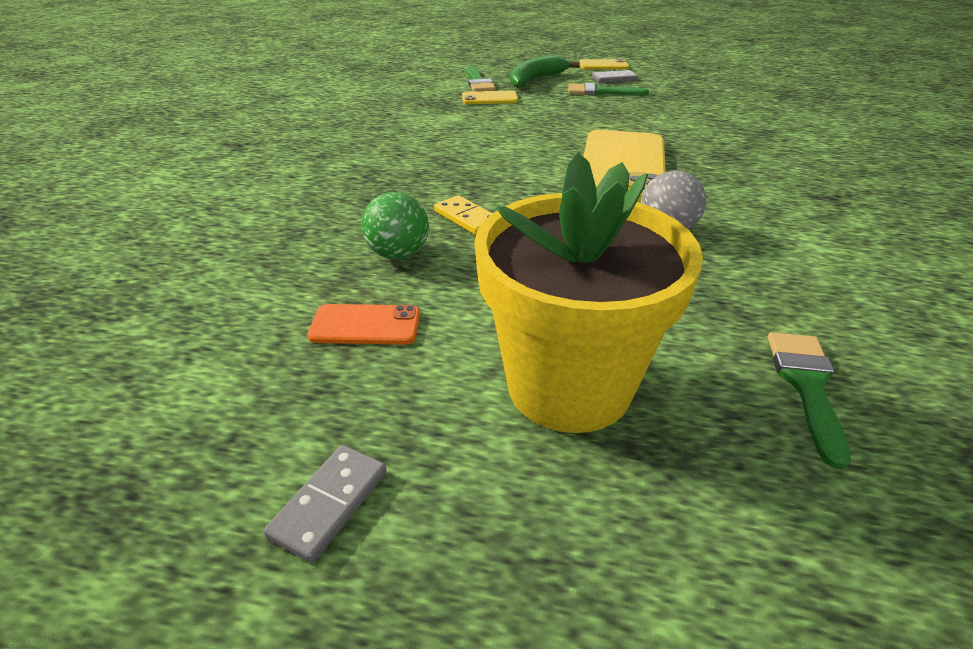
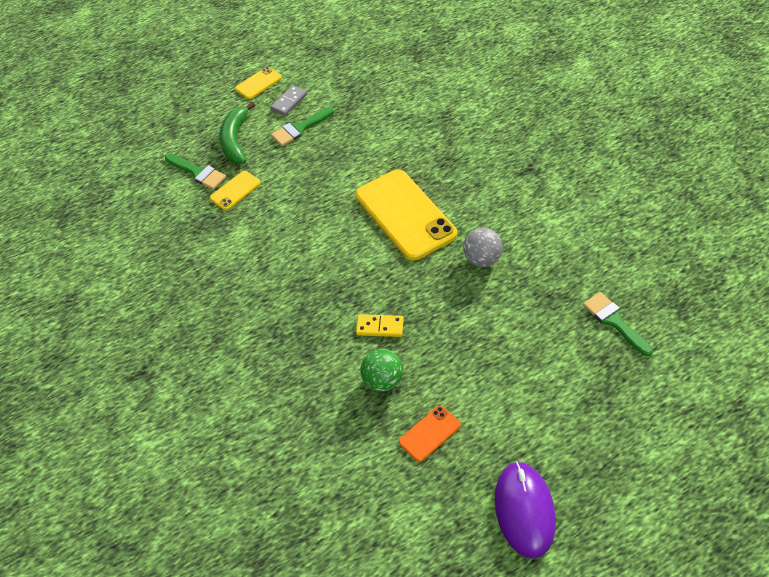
camera: 40 degrees left, 15 degrees up
(329, 504) = (524, 510): grey domino -> purple mouse
(569, 386) = (541, 393): yellow flower pot -> none

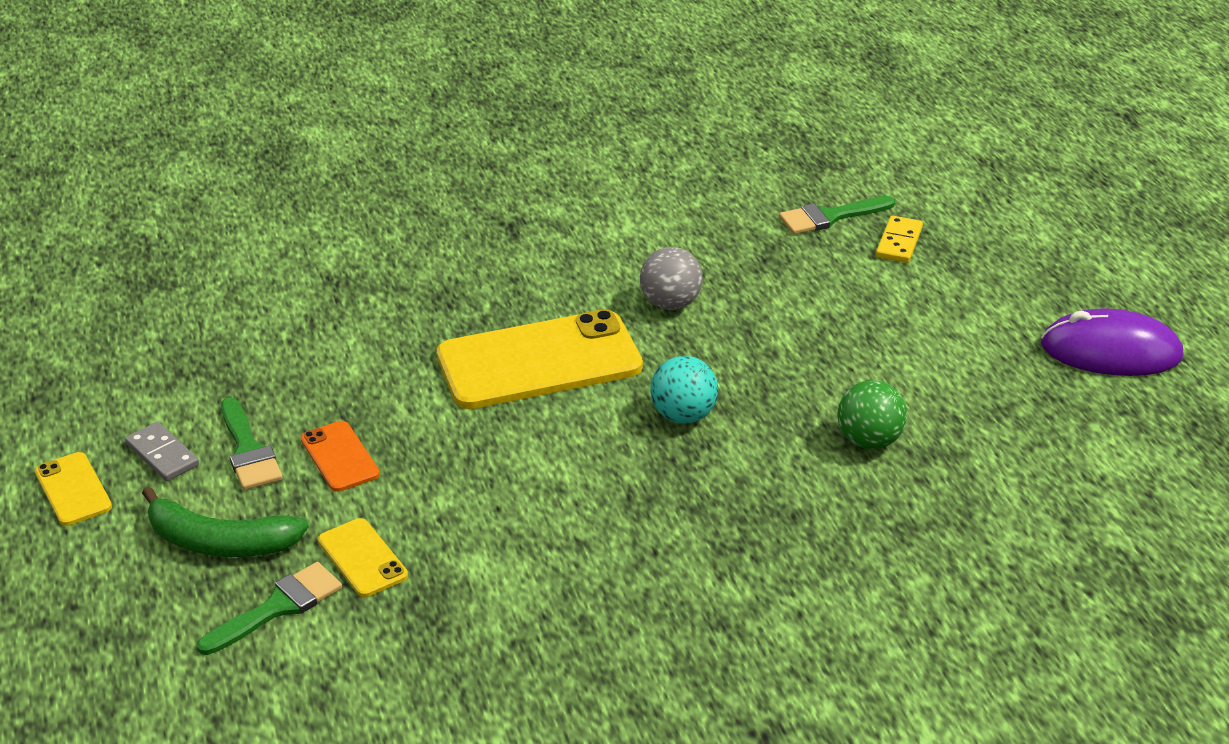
camera: 80 degrees left, 15 degrees down
(378, 288) = (683, 415): none -> turquoise ball
(380, 327) = (763, 427): yellow domino -> yellow domino (899, 242)
(429, 433) = (974, 411): orange phone -> orange phone (340, 457)

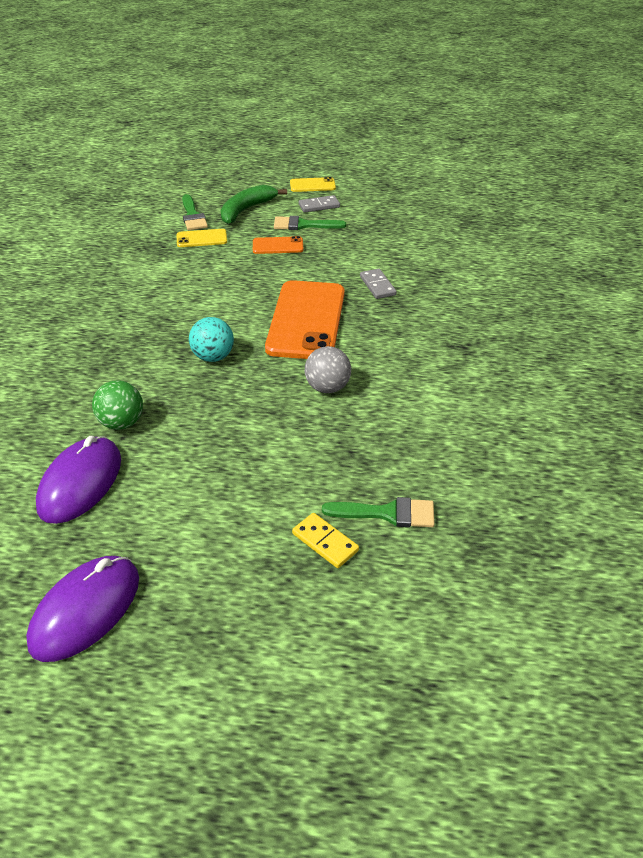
camera: 115 degrees right, 5 degrees up
(406, 323) = (377, 286): none -> grey domino
(539, 361) = (306, 320): yellow phone -> orange phone
(830, 217) = (387, 513): green brush -> green brush turned 90 degrees clockwise
(984, 428) = (80, 483): none -> purple mouse

